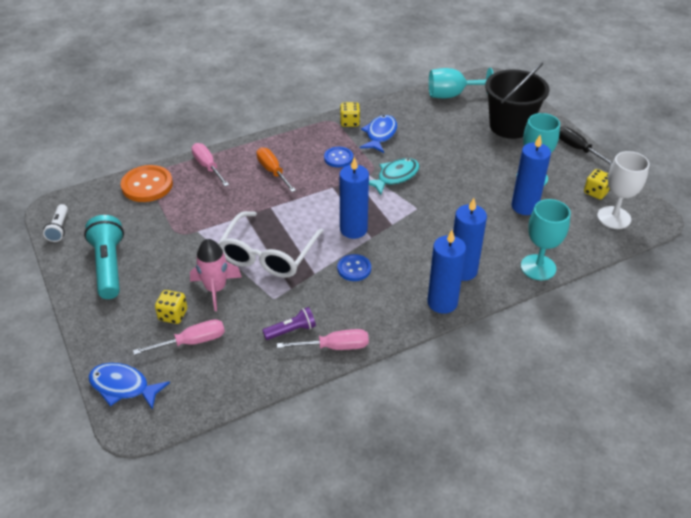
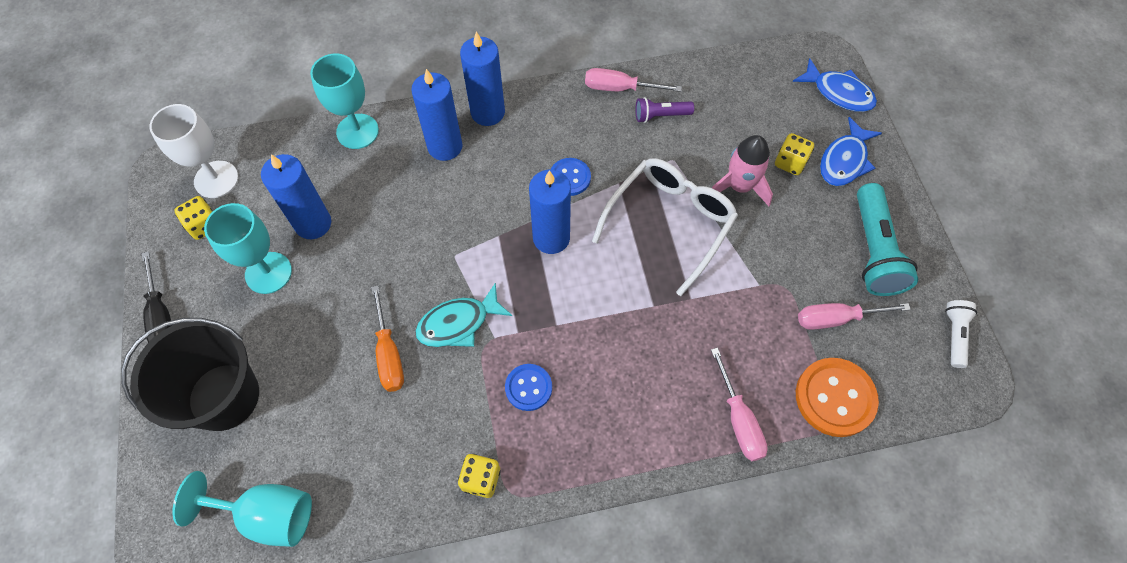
camera: 165 degrees left, 20 degrees up
(192, 342) = (768, 126): pink screwdriver -> pink screwdriver (835, 319)
(272, 171) = (638, 382): orange screwdriver -> orange screwdriver (389, 354)
(380, 135) = (442, 430): blue fish -> blue fish (844, 160)

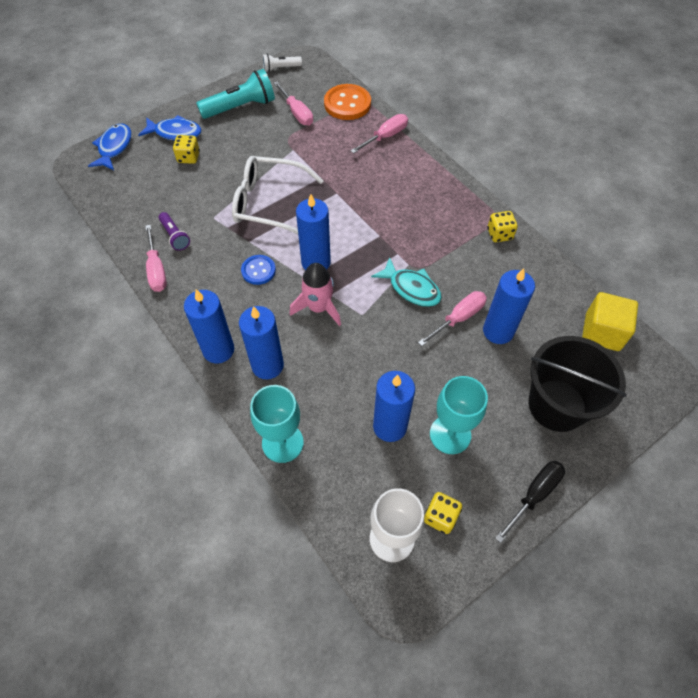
camera: 115 degrees left, 5 degrees down
(268, 515) = (602, 332): turquoise goblet -> yellow cube
(346, 388) = (498, 331): none -> blue candle
(389, 354) = (459, 318): orange screwdriver -> pink screwdriver
(528, 388) = (430, 233): blue button -> none
(739, 186) = (221, 177): pink rocket -> pink rocket (318, 308)

